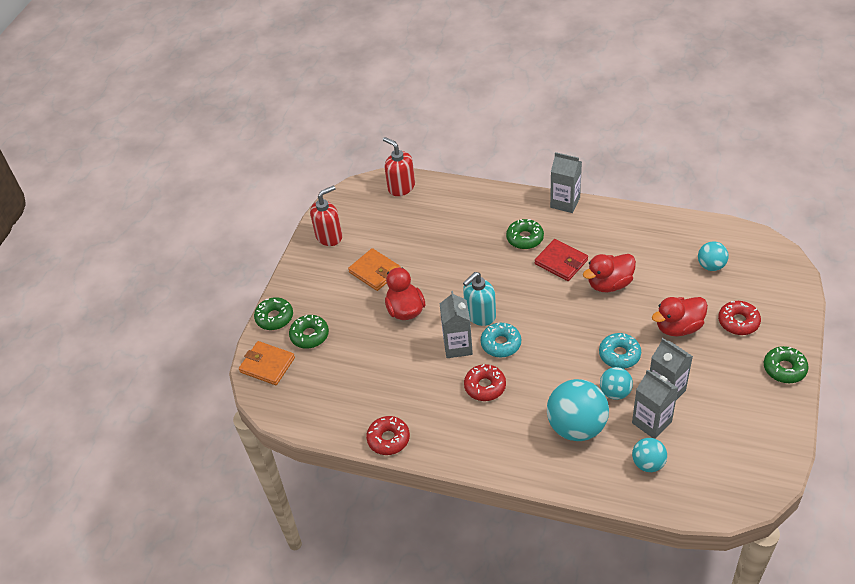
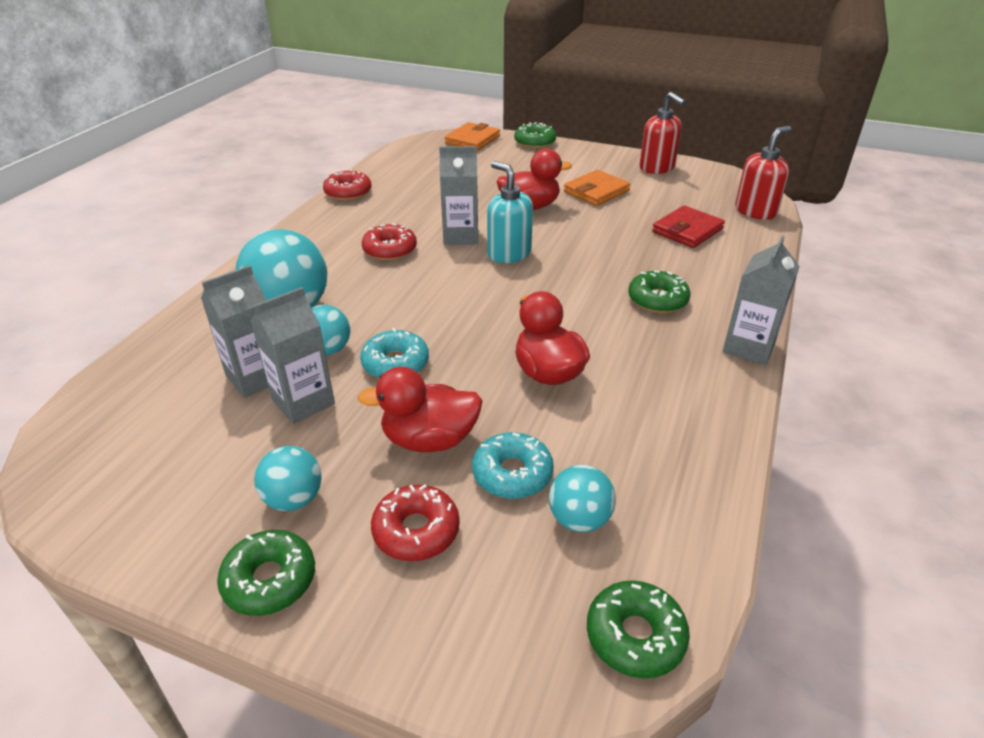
camera: 90 degrees right, 10 degrees down
(309, 335) = (505, 158): green donut -> green donut (635, 636)
(501, 344) = (454, 265): turquoise donut -> turquoise donut (512, 474)
(561, 262) = (603, 328): red wallet -> red wallet (687, 230)
(648, 463) = (191, 363): turquoise ball -> turquoise ball (294, 499)
(678, 327) = (429, 440): red duck -> red duck turned 75 degrees counterclockwise

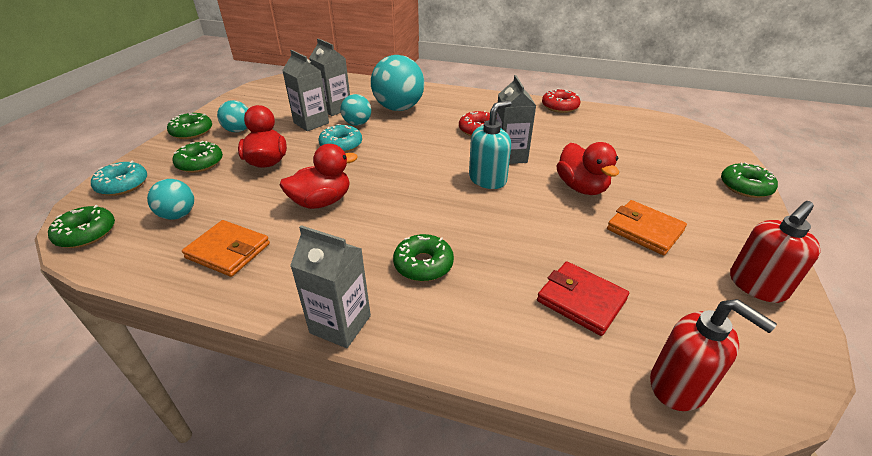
camera: 85 degrees right, 0 degrees up
(416, 531) = (200, 163): red donut -> green donut
(472, 140) = (713, 150): orange wallet -> orange wallet (228, 251)
(512, 474) = (227, 190): turquoise donut -> turquoise donut (123, 185)

